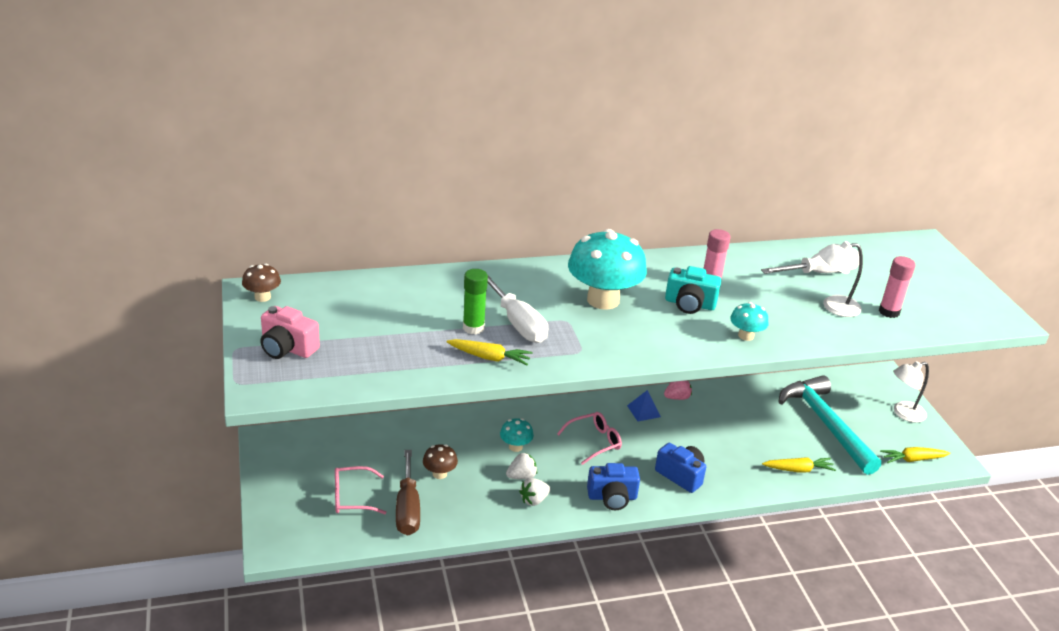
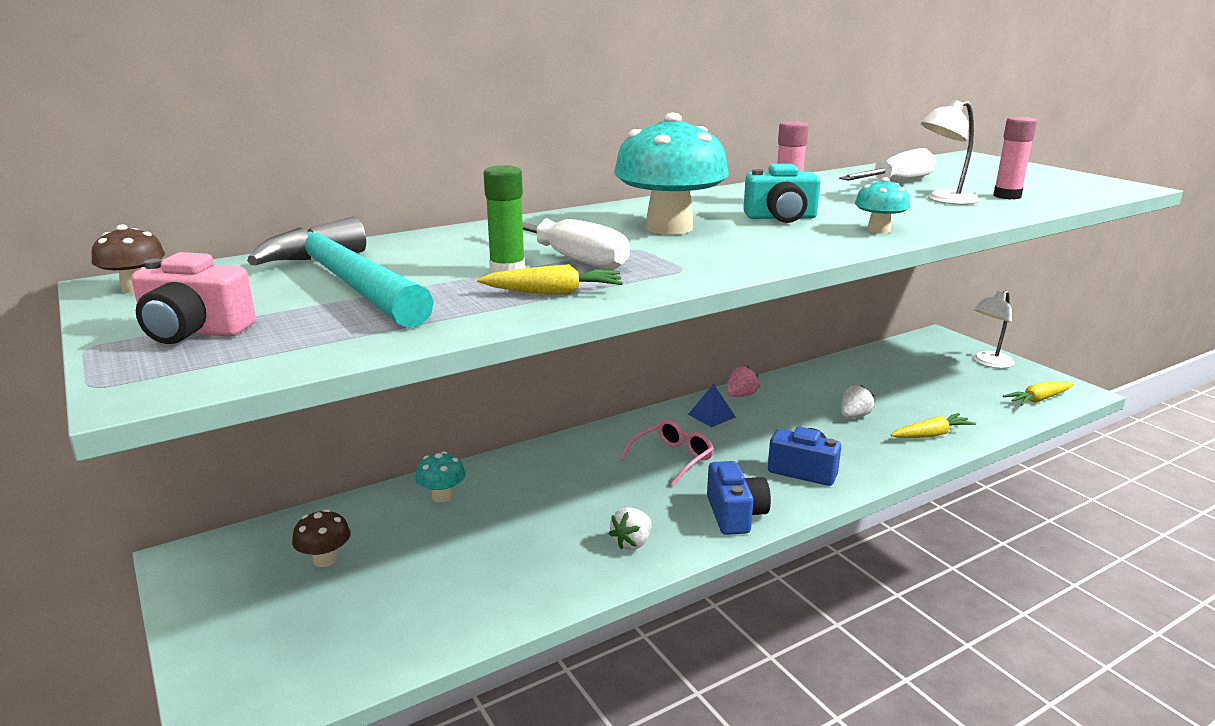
camera: 15 degrees left, 10 degrees down
(352, 497) = (350, 606): pink glasses -> none
(407, 508) = (447, 600): brown screwdriver -> none
(439, 474) = (479, 542): brown mushroom -> brown mushroom (325, 559)
(515, 447) = (572, 486): turquoise mushroom -> turquoise mushroom (442, 496)
(521, 476) = (599, 518): white strawberry -> white strawberry (854, 416)
(612, 497) = (735, 514): blue camera -> blue camera turned 75 degrees counterclockwise
(825, 424) = (920, 387): turquoise hammer -> turquoise hammer (346, 282)

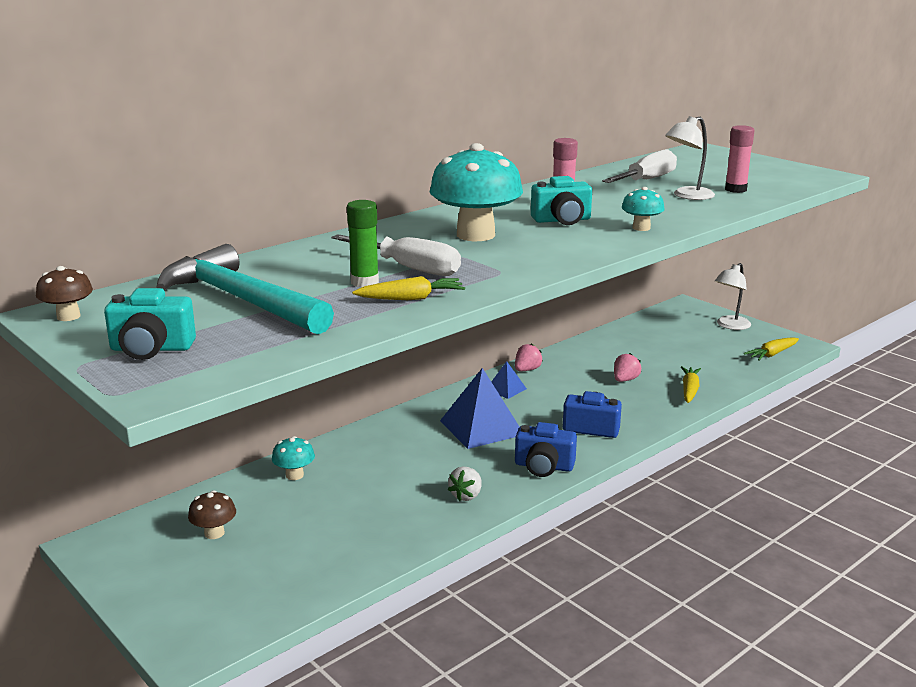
camera: 10 degrees left, 0 degrees up
(194, 332) = (151, 349): pink camera -> turquoise camera
(672, 459) = (481, 427): pink glasses -> blue pyramid
(735, 514) = (544, 466): blue camera -> blue camera turned 120 degrees clockwise
(854, 416) = (625, 380): white strawberry -> pink strawberry
(931, 435) = (689, 390): yellow carrot -> yellow carrot turned 45 degrees counterclockwise

